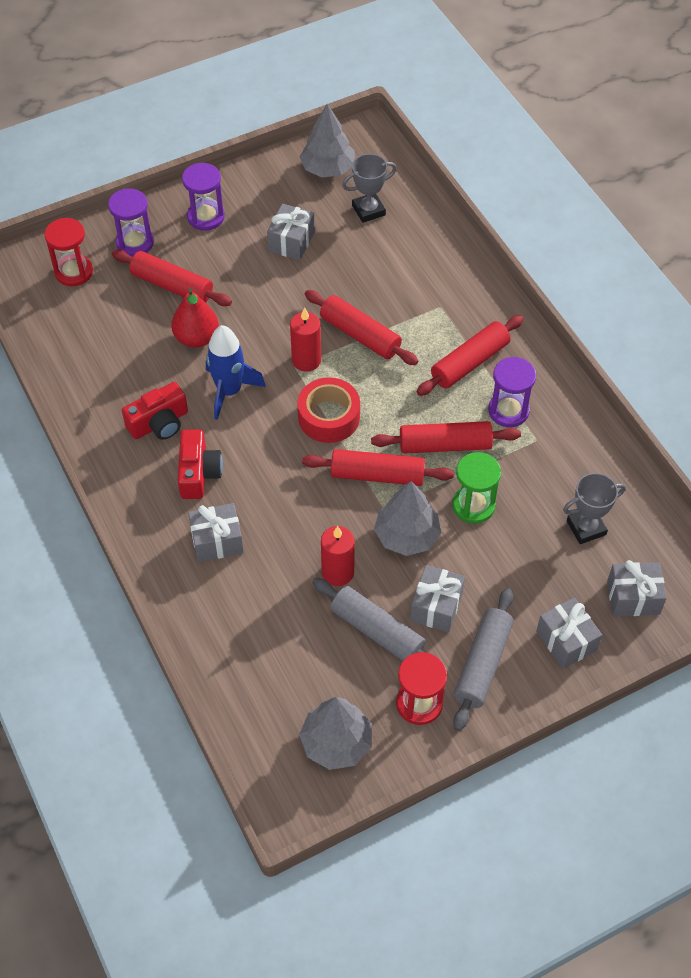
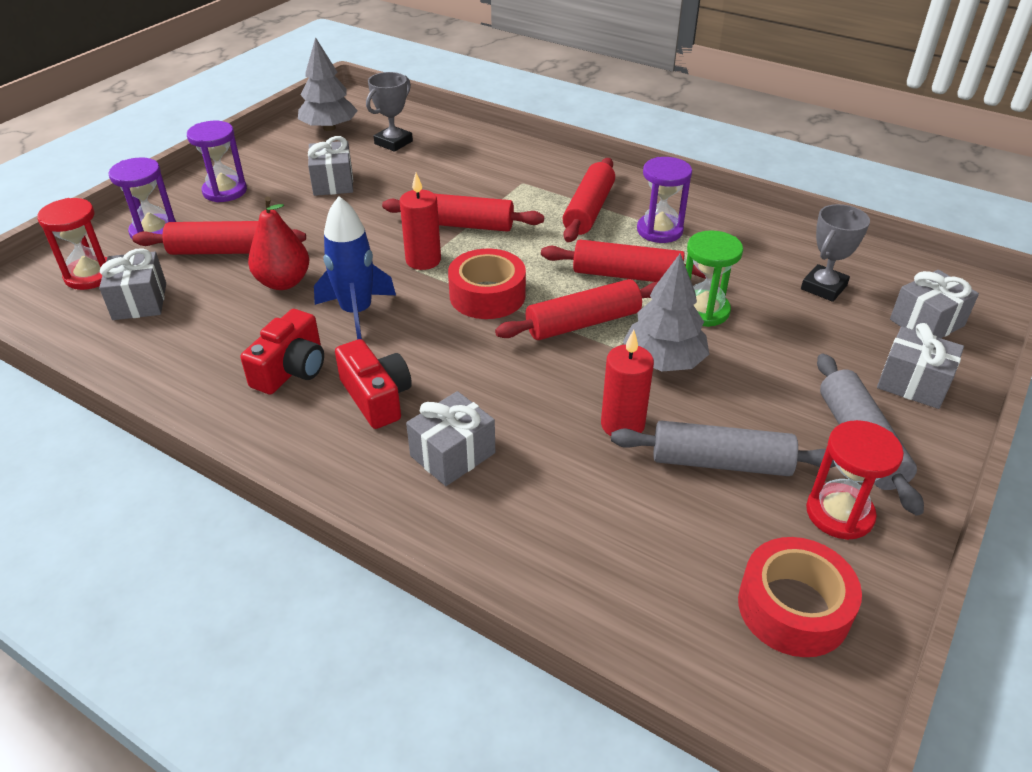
camera: 30 degrees left, 15 degrees down
(336, 743) = (793, 608): grey tree -> red tape
(436, 606) = (758, 410): grey gift -> grey gift (140, 301)
(445, 445) = (626, 275): red rolling pin -> red rolling pin turned 45 degrees clockwise

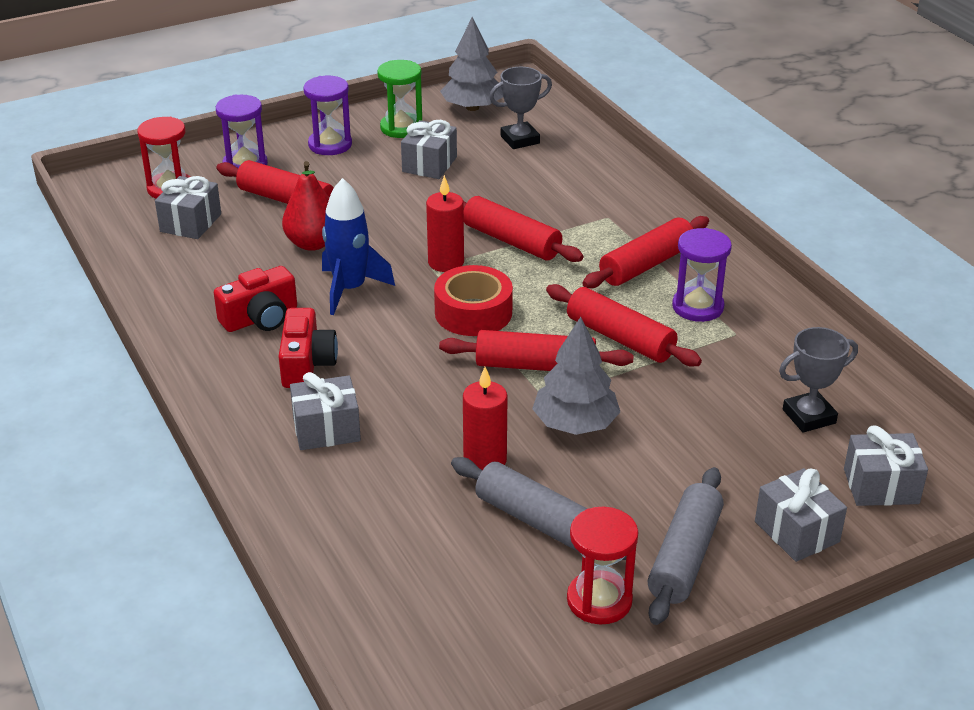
camera: 30 degrees right, 5 degrees down
(703, 311) = (660, 395): green hourglass -> green hourglass (401, 128)
(793, 608) = (483, 645): red tape -> none

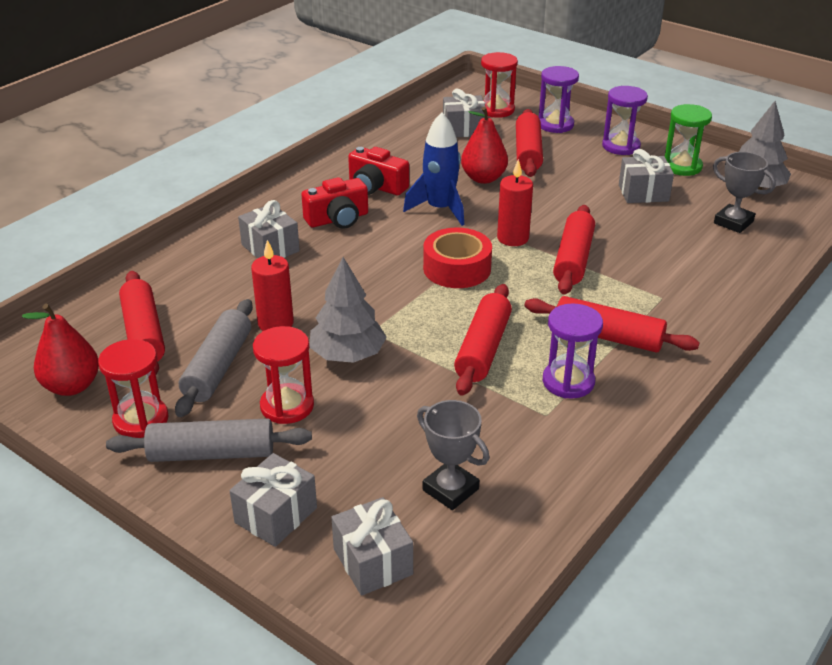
camera: 65 degrees right, 0 degrees up
(501, 649) = (72, 386): none -> red pear
(535, 366) = (410, 316): red rolling pin -> red rolling pin (144, 333)
(636, 486) = (287, 406): none -> red hourglass

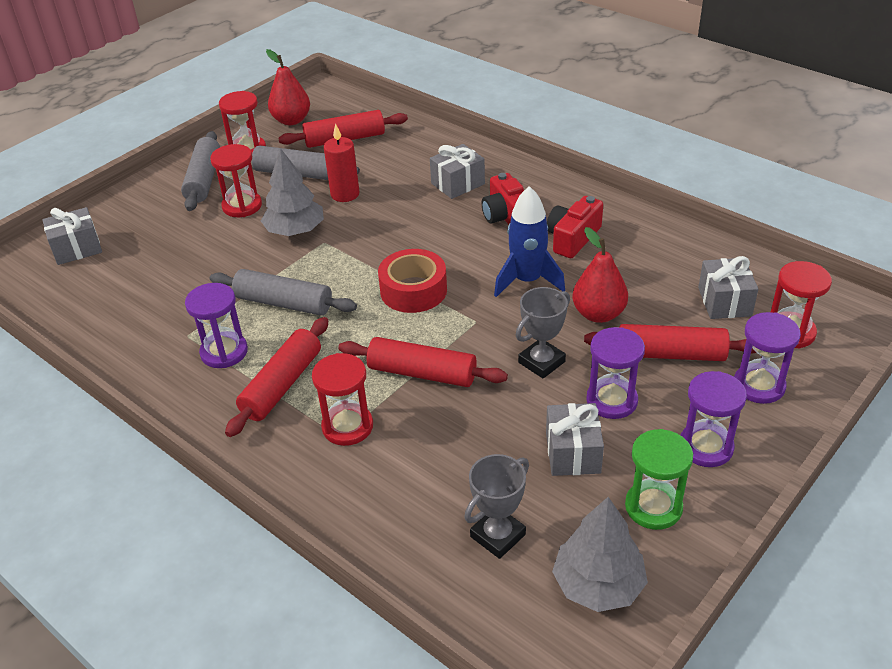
camera: 95 degrees right, 5 degrees up
(276, 515) = (136, 209): grey gift -> none
(450, 489) = (125, 282): grey trophy -> grey trophy (541, 362)
(483, 349) = (284, 303): red rolling pin -> grey rolling pin
(513, 238) = (467, 330): red candle -> none
(584, 177) = (611, 400): none -> purple hourglass
(649, 294) = (347, 426): none -> red hourglass

